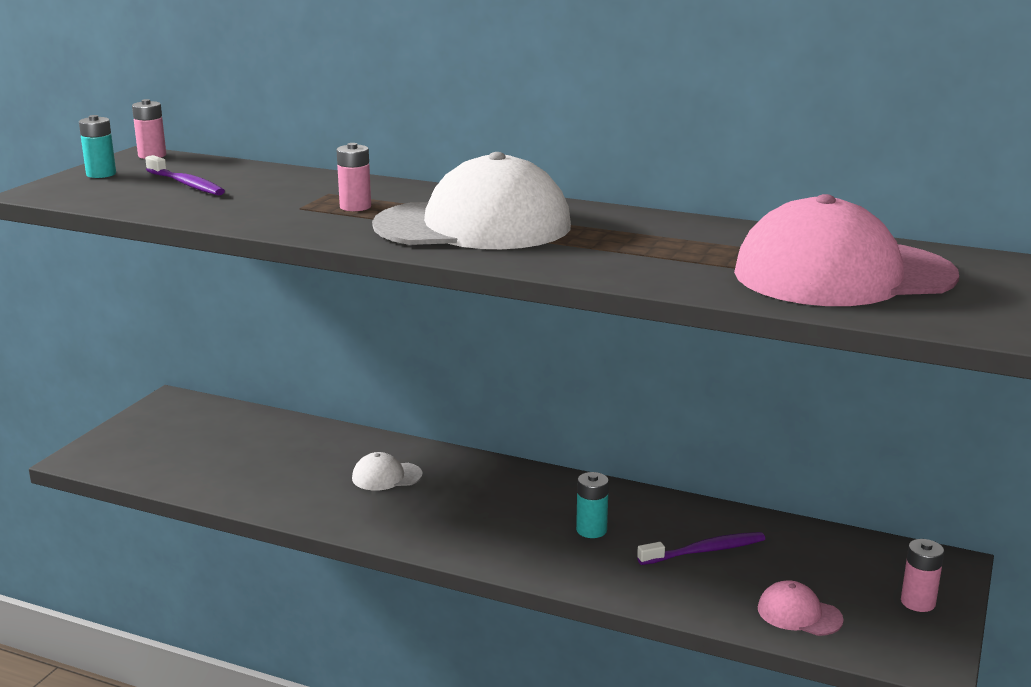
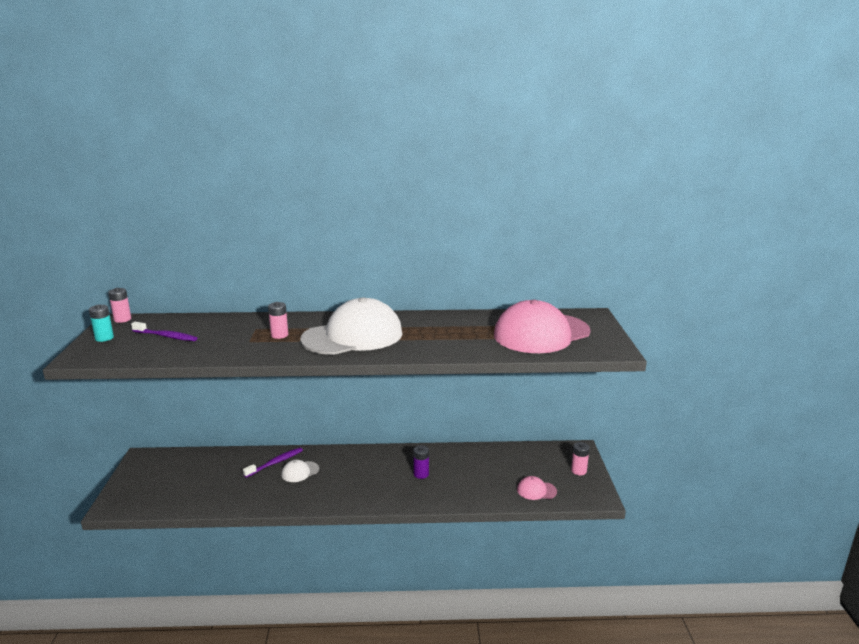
camera: 25 degrees left, 0 degrees up
(591, 530) = (421, 474): turquoise battery -> purple battery
(704, 551) = (478, 471): purple toothbrush -> purple toothbrush (275, 463)

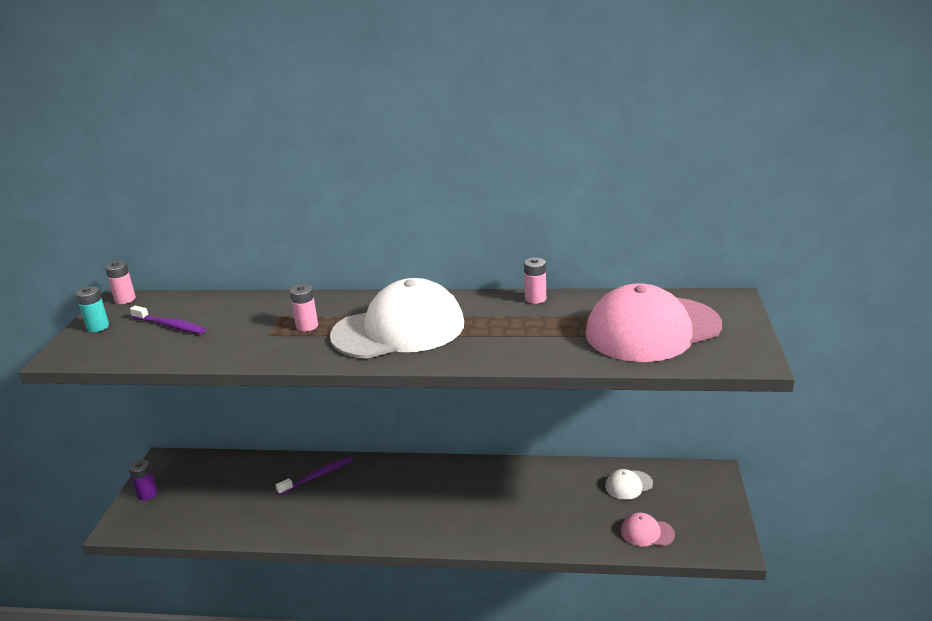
camera: 10 degrees right, 5 degrees up
(300, 472) = (346, 490): white cap -> white cap (628, 485)
(421, 474) = (497, 501): purple battery -> purple battery (147, 494)
(578, 471) = (709, 506): pink battery -> pink battery (535, 299)

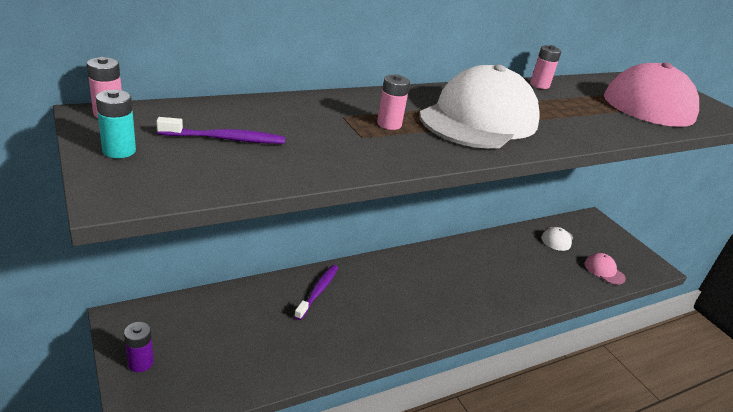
camera: 40 degrees left, 5 degrees up
(647, 532) = (604, 271): pink cap -> pink cap turned 75 degrees clockwise

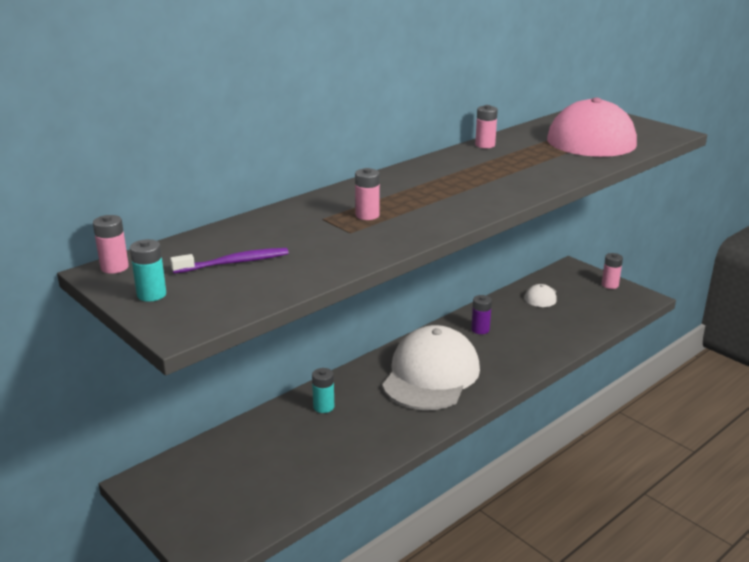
camera: 10 degrees left, 5 degrees down
(140, 363) = (182, 513): purple battery -> purple battery (480, 329)
(317, 291) = (323, 407): purple toothbrush -> turquoise battery
(479, 119) = (444, 191): white cap -> white cap (431, 375)
(604, 271) = (595, 314): pink cap -> none
(626, 245) = (610, 285): none -> pink battery

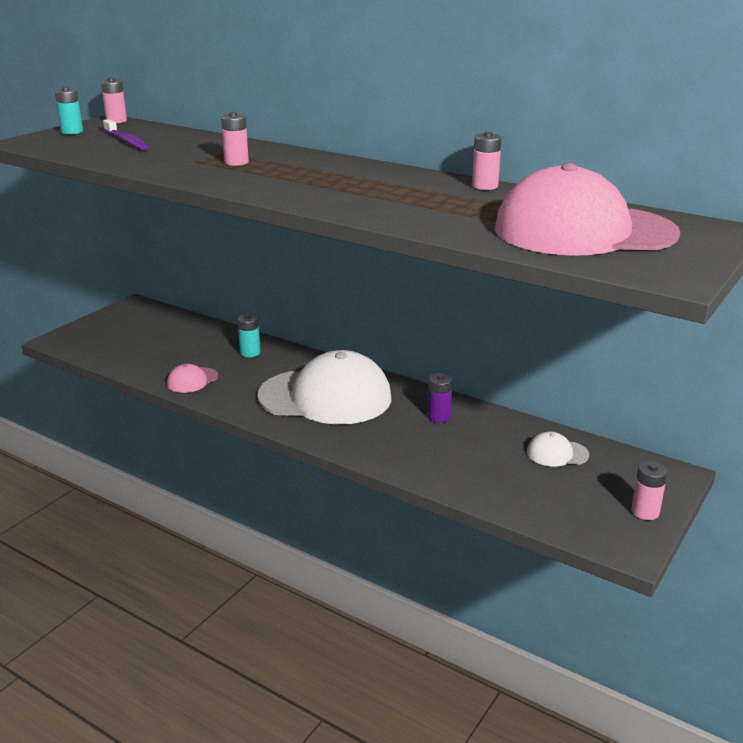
camera: 75 degrees right, 0 degrees up
(368, 447) = (192, 380): none -> pink cap

